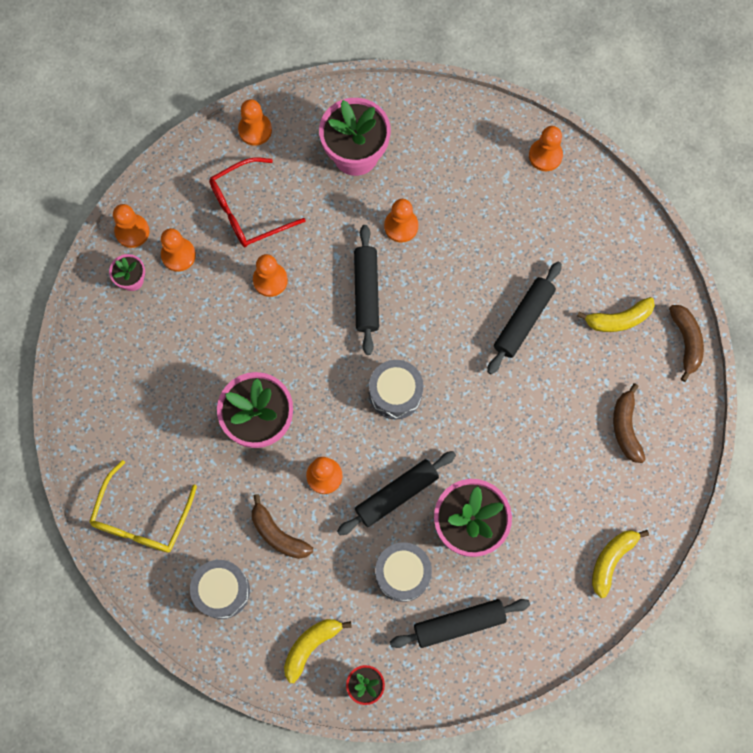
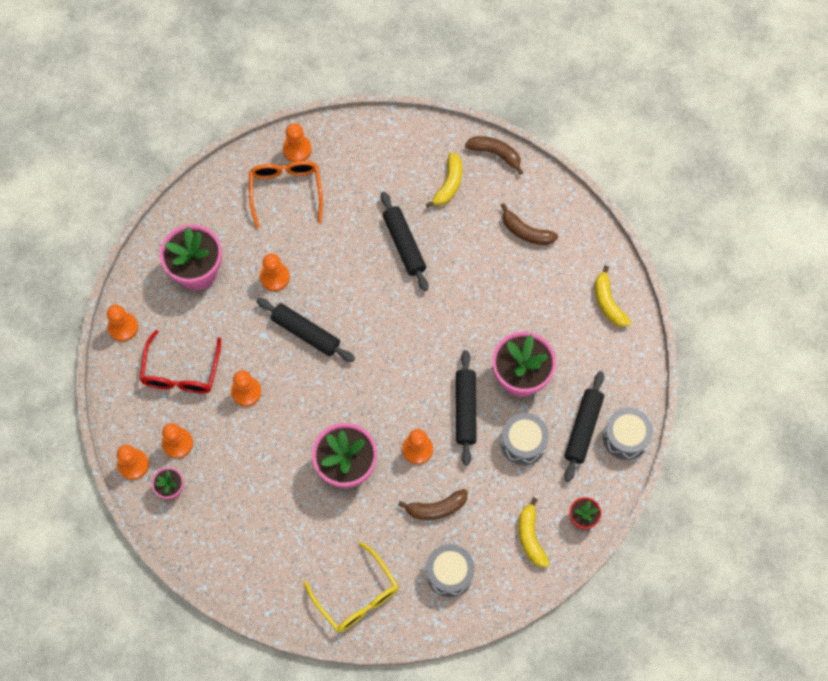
camera: 55 degrees left, 5 degrees down
(395, 393) = (393, 362): grey drum -> grey drum (625, 437)
(494, 176) = (286, 192): none -> orange glasses

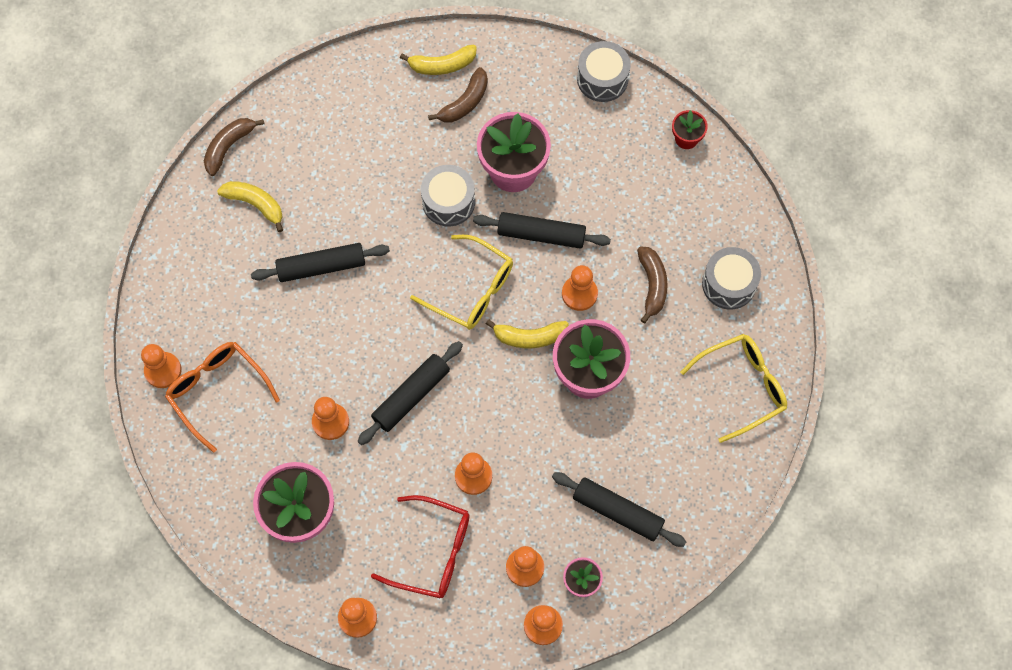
camera: 80 degrees left, 0 degrees up
(286, 192) = (218, 392): orange glasses -> orange glasses turned 45 degrees clockwise
(405, 362) = (471, 289): none -> yellow glasses
(523, 442) = (590, 182): grey drum -> grey drum (448, 202)
(526, 231) = (336, 132): brown banana -> brown banana (464, 102)
(530, 537) = (700, 194): yellow banana -> yellow banana (529, 337)
(583, 428) = (585, 118): black rolling pin -> black rolling pin (617, 511)

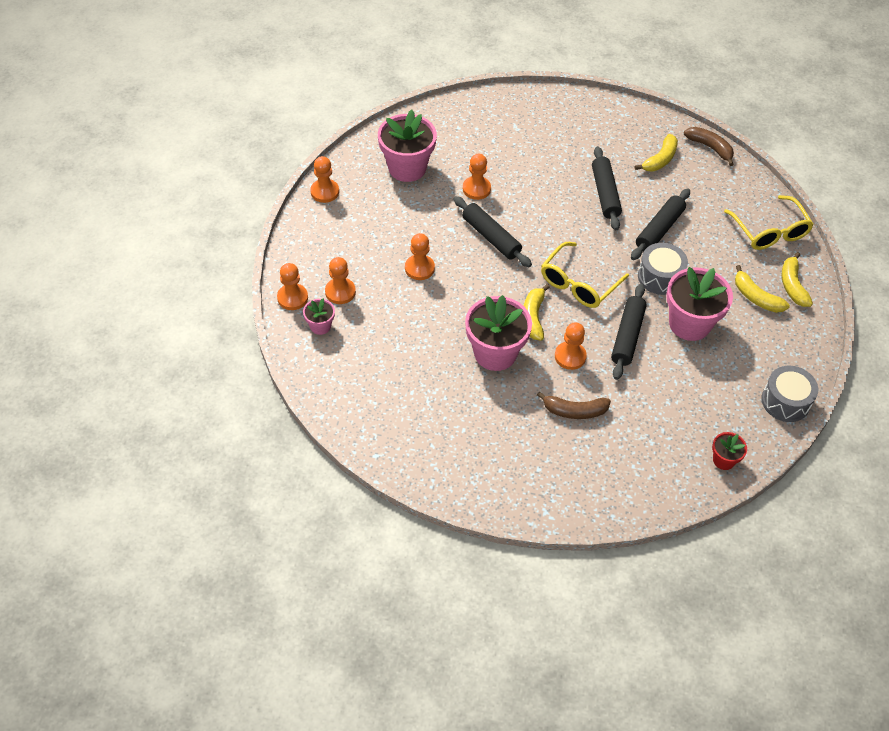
camera: 95 degrees right, 15 degrees down
(163, 370) = (528, 103): orange pawn -> none
(218, 392) = (508, 130): orange glasses -> none
(432, 551) = (364, 237): red glasses -> none
(464, 102) = (756, 297): brown banana -> yellow banana
(617, 511) = (373, 358): black rolling pin -> black rolling pin (659, 230)
(729, 284) = (571, 471): grey drum -> none
(741, 387) = (470, 465): yellow glasses -> yellow glasses (769, 231)

